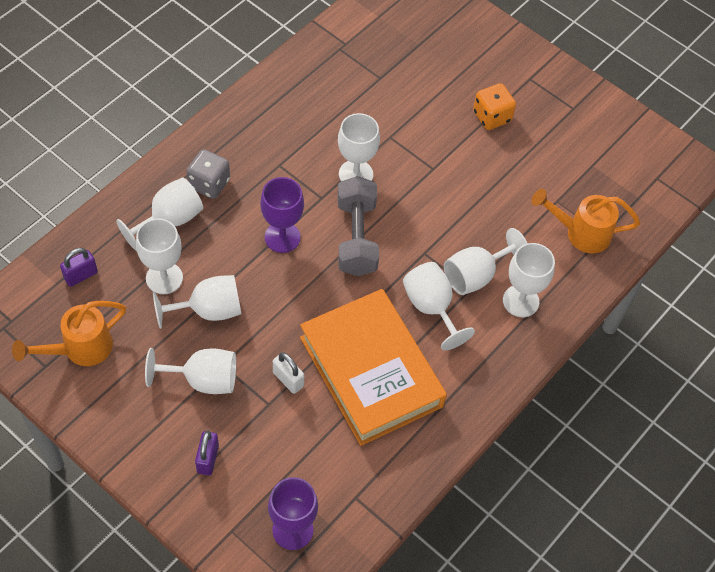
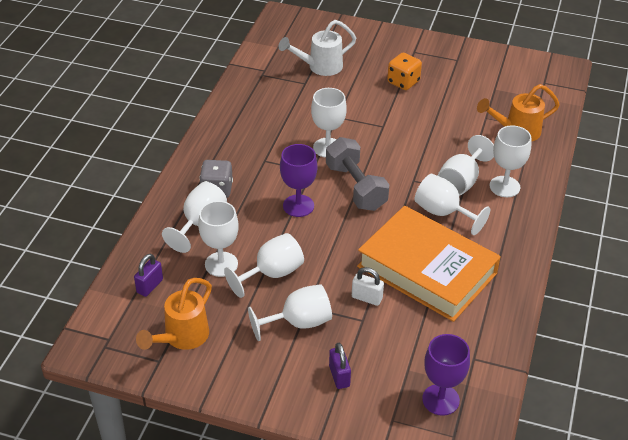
camera: 20 degrees left, 15 degrees down
(409, 61) = (319, 67): none -> white watering can

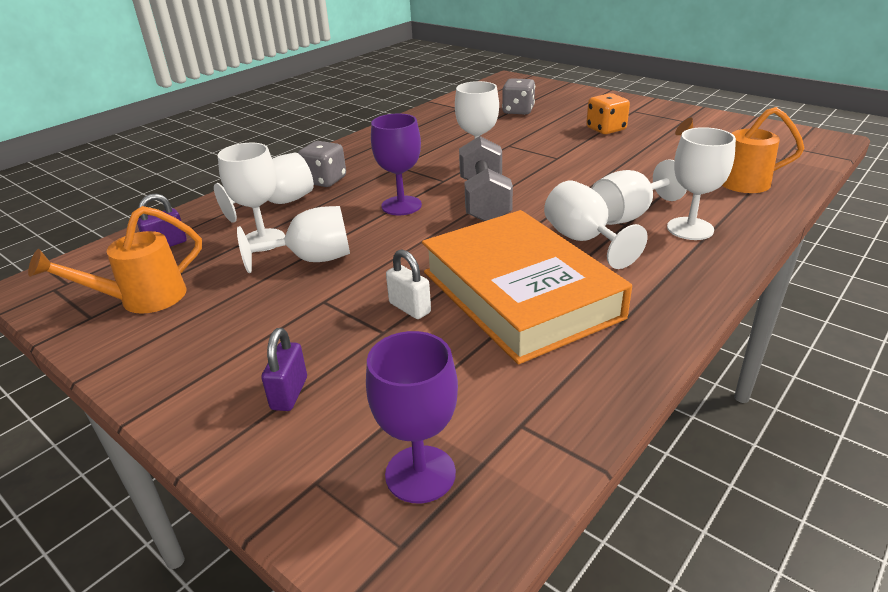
camera: 25 degrees right, 10 degrees down
(299, 322) = (295, 315): white goblet -> none
(319, 67) = (518, 111): white watering can -> grey dice

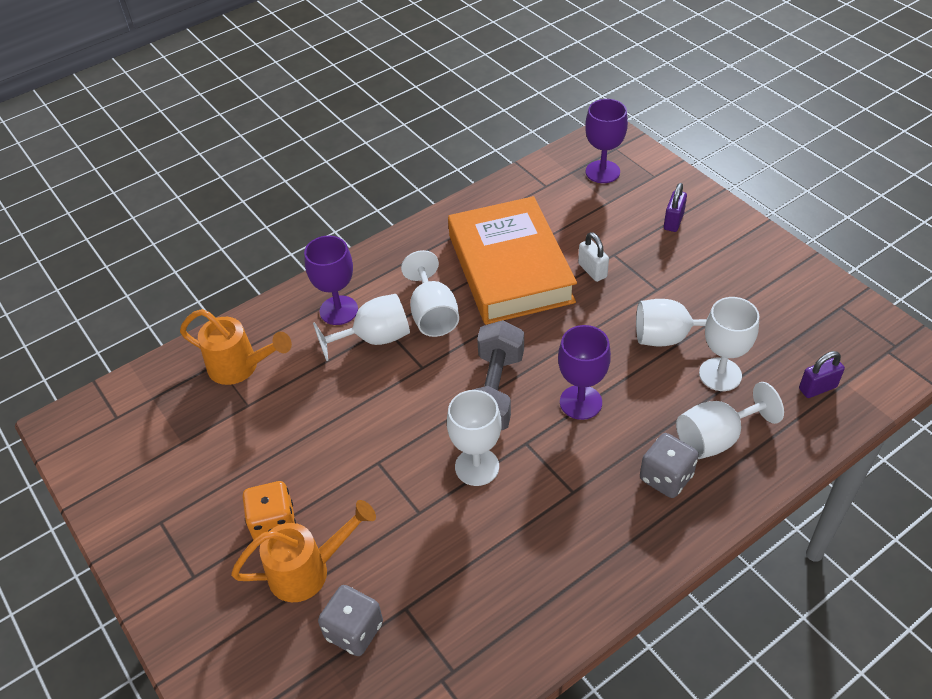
camera: 165 degrees left, 15 degrees up
(141, 299) = (807, 317): orange watering can -> orange watering can (309, 570)
(690, 229) = (338, 310): white goblet -> purple goblet

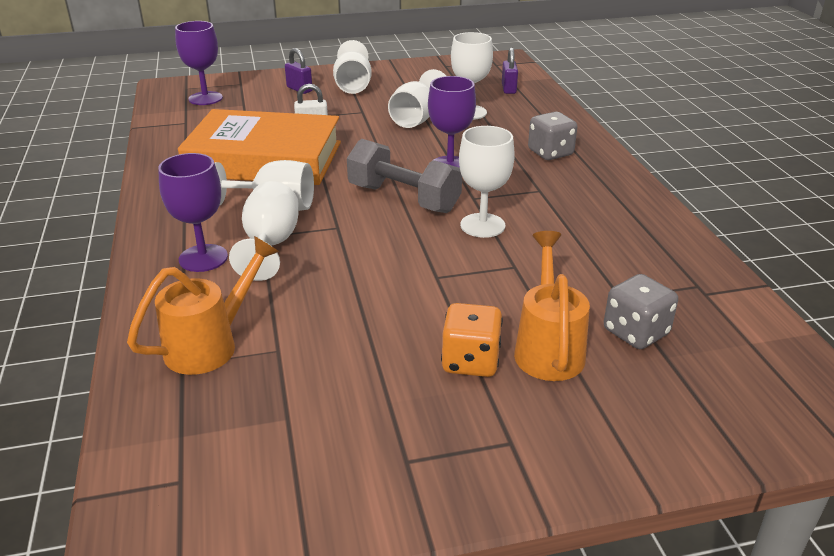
camera: 70 degrees left, 15 degrees down
(716, 438) = (527, 128): white goblet -> white goblet (353, 86)

